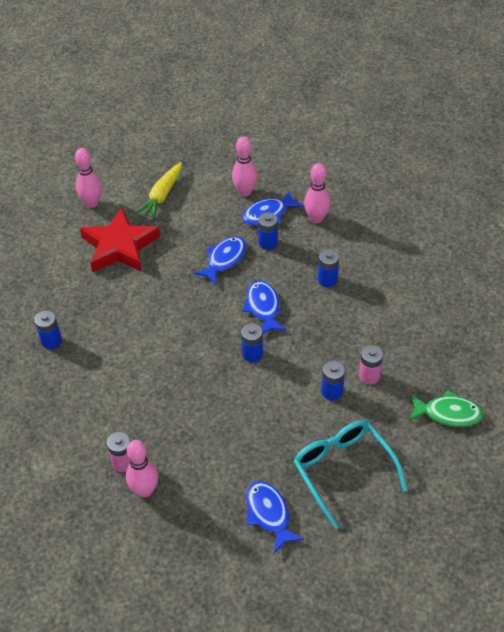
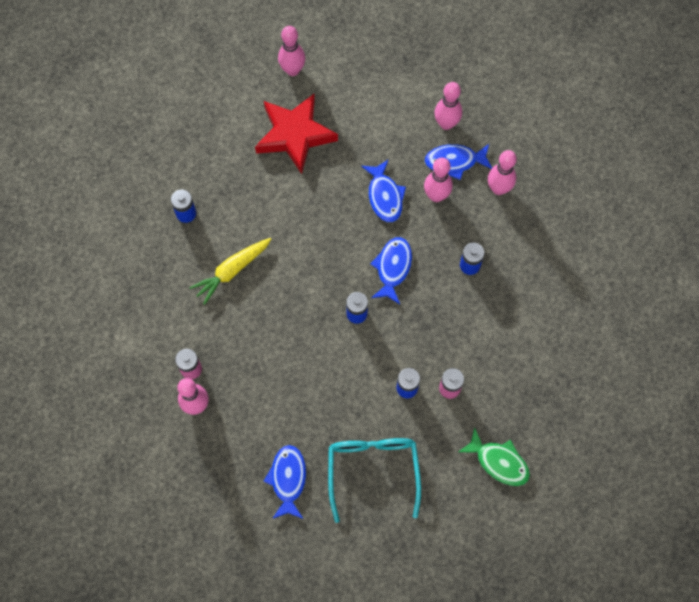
camera: 25 degrees right, 20 degrees up
(161, 196) = (362, 92): yellow carrot -> yellow carrot (232, 271)
(224, 260) = (384, 196): blue fish -> blue fish turned 105 degrees clockwise
(268, 243) = (436, 196): blue battery -> pink bowling pin

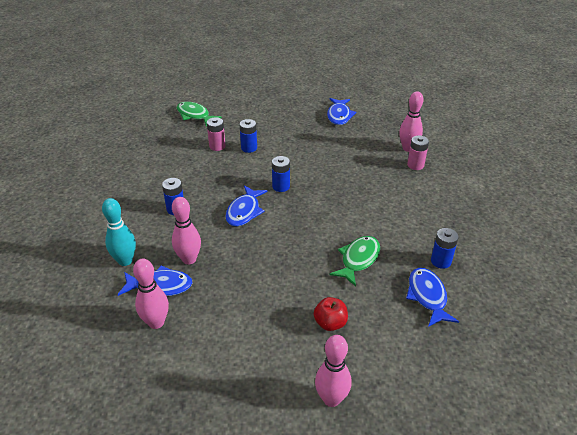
camera: 175 degrees left, 30 degrees down
(232, 271) = (389, 218): yellow carrot -> none
(268, 208) = (358, 260): none -> green fish
(295, 135) = (330, 323): red star -> red apple
(373, 470) = (281, 116): turquoise glasses -> none
(384, 196) = (240, 262): blue fish -> blue fish (427, 296)
(498, 189) = (125, 261): pink bowling pin -> turquoise bowling pin

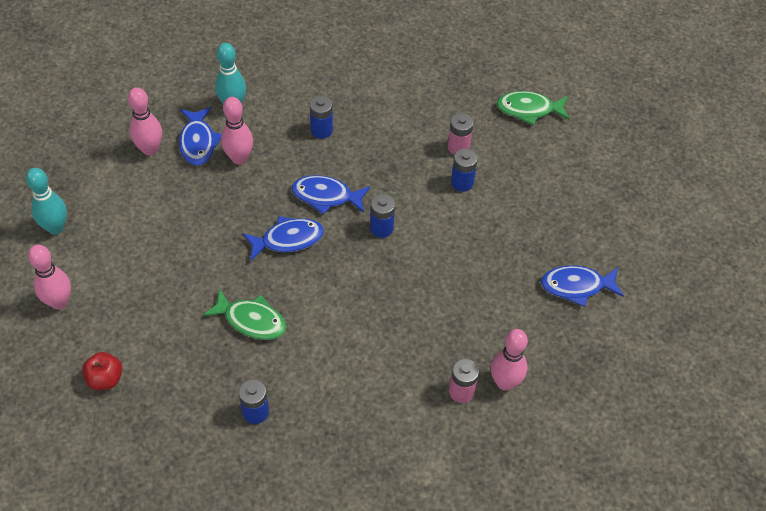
camera: 80 degrees right, 15 degrees up
(195, 115) = (529, 109): green fish -> green fish turned 120 degrees counterclockwise
(236, 405) = (56, 228): none -> turquoise bowling pin
(330, 323) = (152, 296): red apple -> red apple (105, 379)
(427, 296) = (194, 393): blue fish -> blue fish (288, 239)

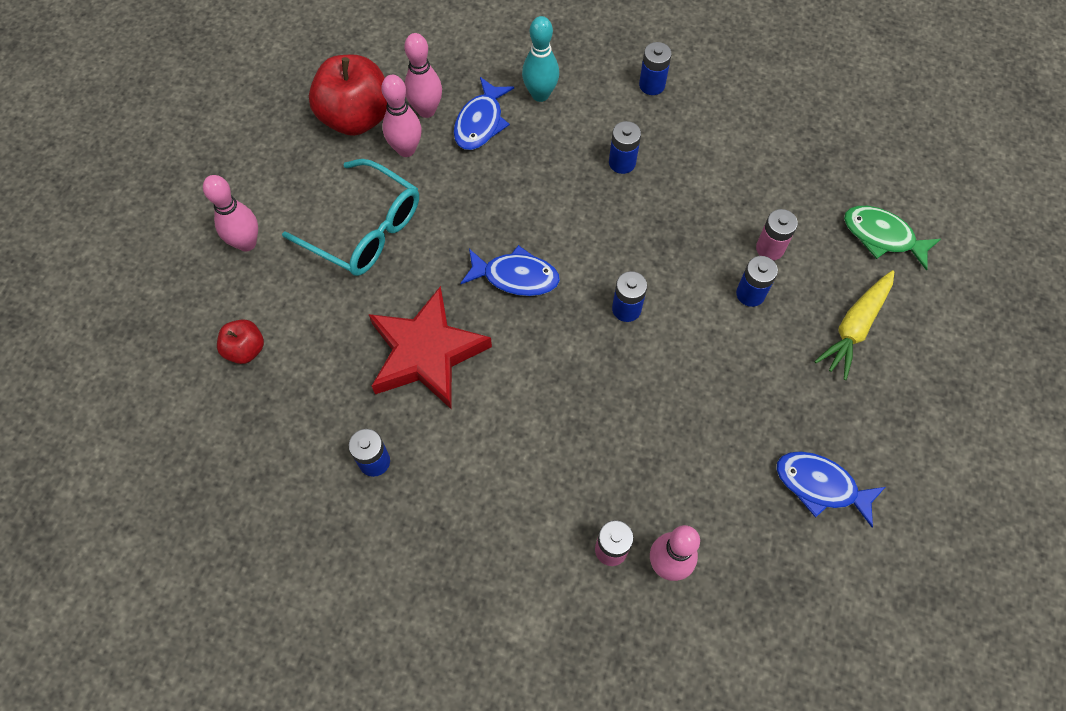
camera: 30 degrees right, 10 degrees up
(56, 228) = (287, 159): turquoise bowling pin -> none
(95, 176) = (356, 117): none -> red apple
(151, 253) = (365, 229): none -> turquoise glasses
(239, 158) = (514, 159): pink bowling pin -> pink bowling pin (406, 149)
(251, 320) = (426, 353): green fish -> red star
(313, 68) = (652, 85): none -> blue battery
(326, 196) = (585, 244): blue fish -> none
(543, 176) = (854, 328): none -> yellow carrot

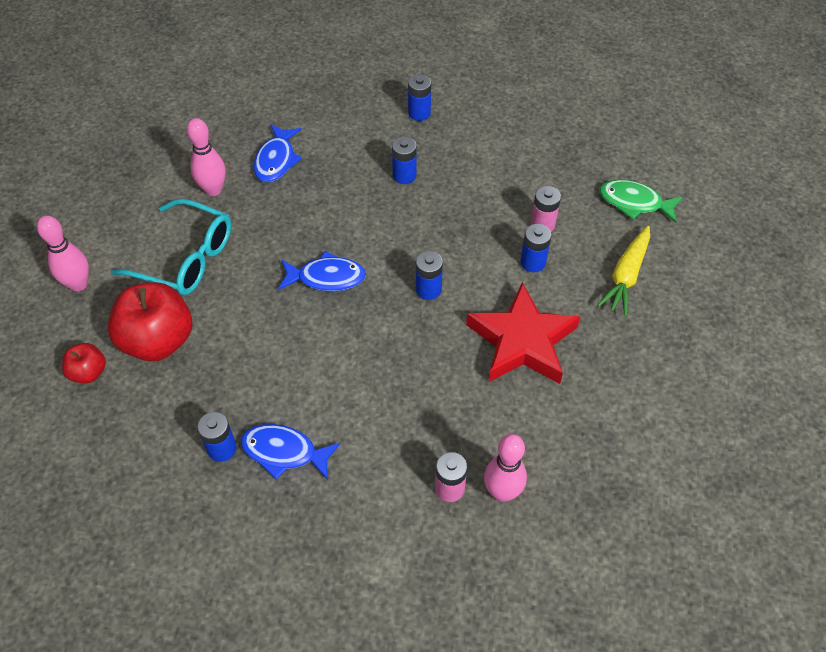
camera: 10 degrees left, 10 degrees down
(356, 117) = (165, 170): red apple -> red apple (158, 340)
(426, 110) = (227, 157): pink bowling pin -> none
(426, 353) = (256, 351): red star -> red star (522, 341)
(540, 94) = (324, 132): turquoise bowling pin -> none
(821, 486) = (623, 406): blue fish -> blue fish (284, 452)

